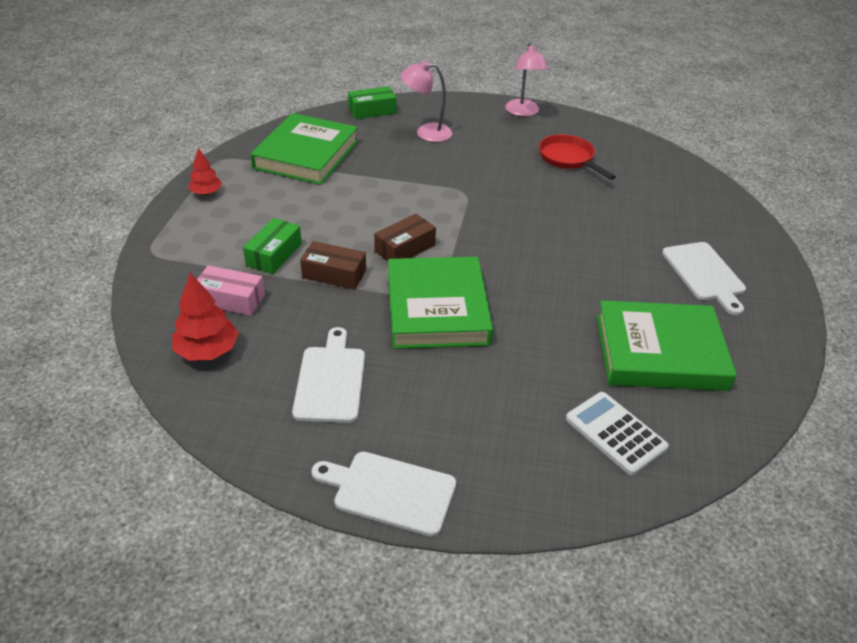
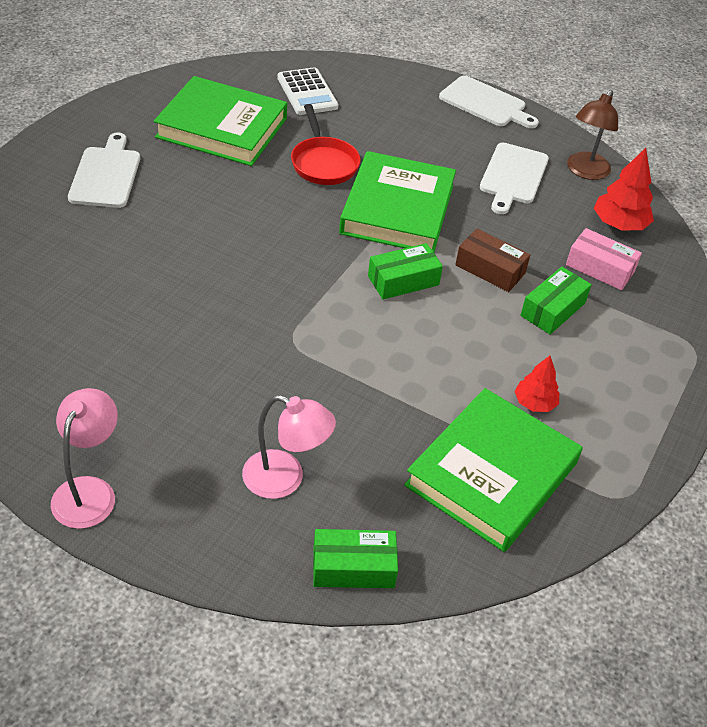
camera: 165 degrees left, 5 degrees up
(206, 193) = (639, 429): red tree -> red tree (534, 403)
(245, 412) = (585, 171): none -> brown lamp
(405, 248) = (403, 280): brown box -> green box
(568, 159) = (106, 364): red pan -> red pan (323, 163)

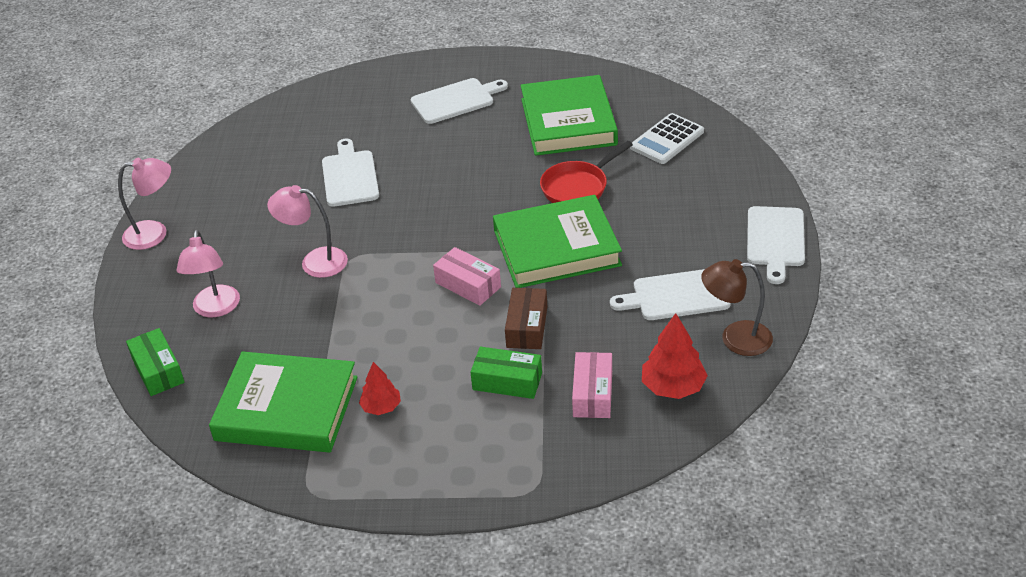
camera: 70 degrees right, 5 degrees down
(152, 292) = (350, 176): none -> white cutting board
(274, 371) = (314, 262): none -> pink lamp
(403, 280) = (468, 285): green box -> pink box

